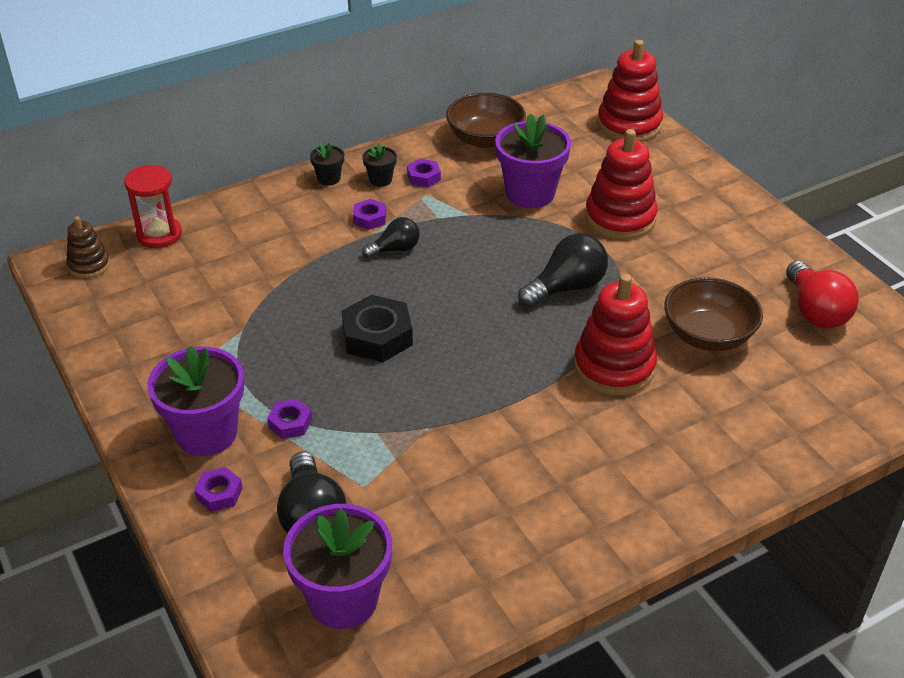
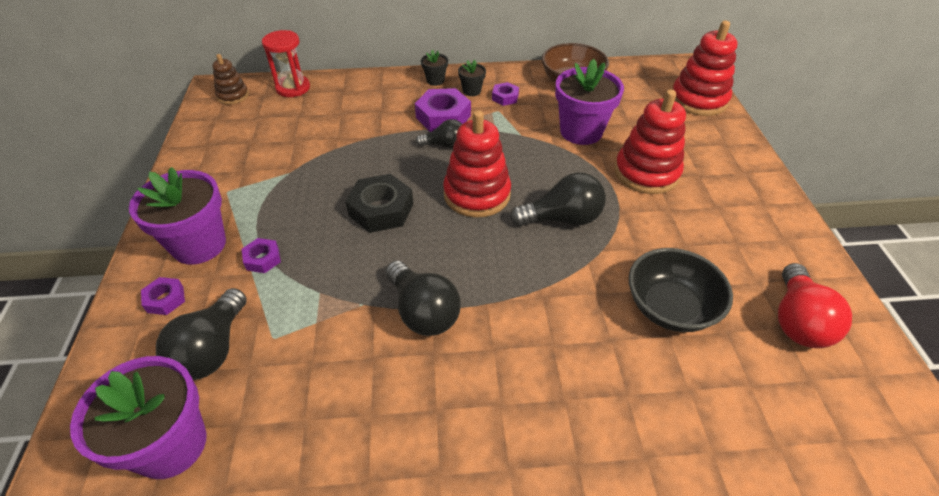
camera: 25 degrees right, 5 degrees up
(369, 218) = (443, 117): purple nut -> purple nut, size x1.85
(491, 414) = (423, 312): none -> black light bulb
(614, 367) = (560, 307): red stacking toy -> red stacking toy (477, 194)
(708, 335) = (670, 307): brown bowl -> black bowl

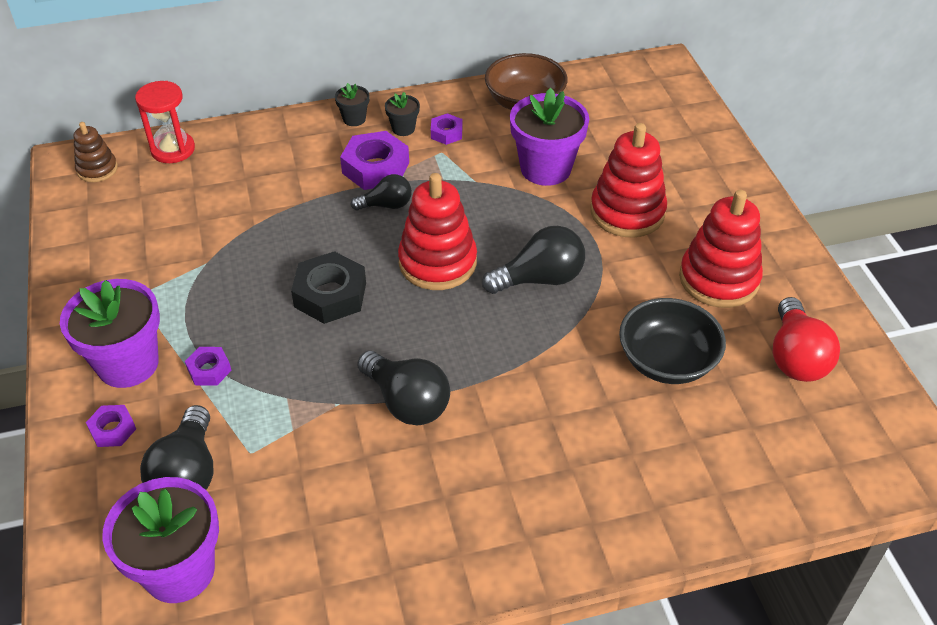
camera: 10 degrees left, 0 degrees up
(698, 100) = (679, 111): red stacking toy -> red stacking toy (718, 279)

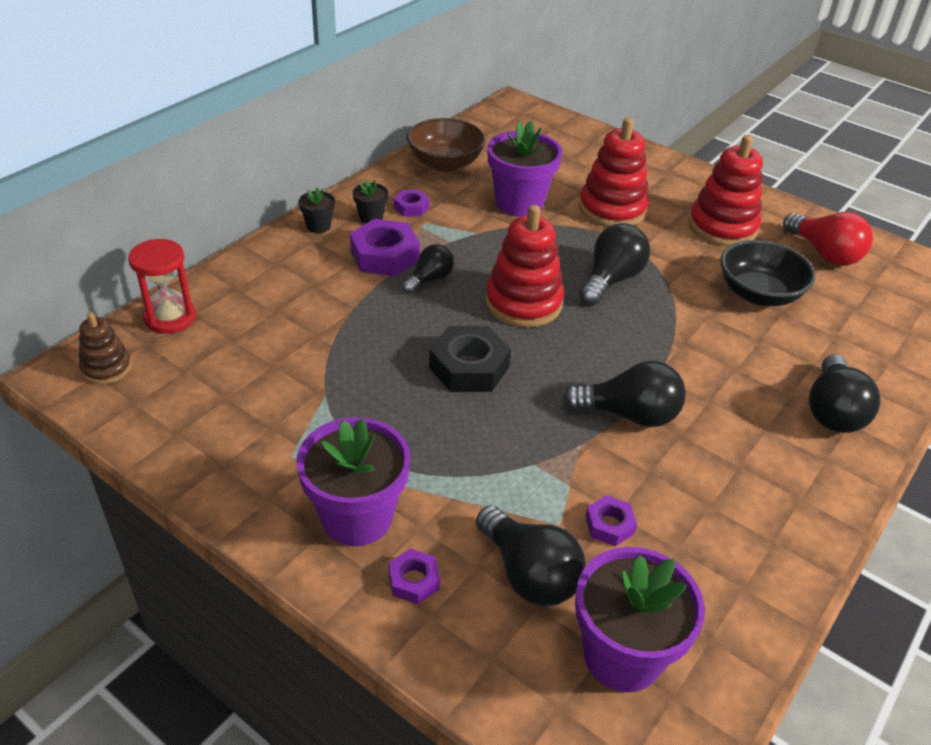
camera: 40 degrees left, 5 degrees down
(209, 370) = (440, 480): purple nut -> purple nut (609, 525)
(591, 503) = (832, 411): none -> black light bulb

